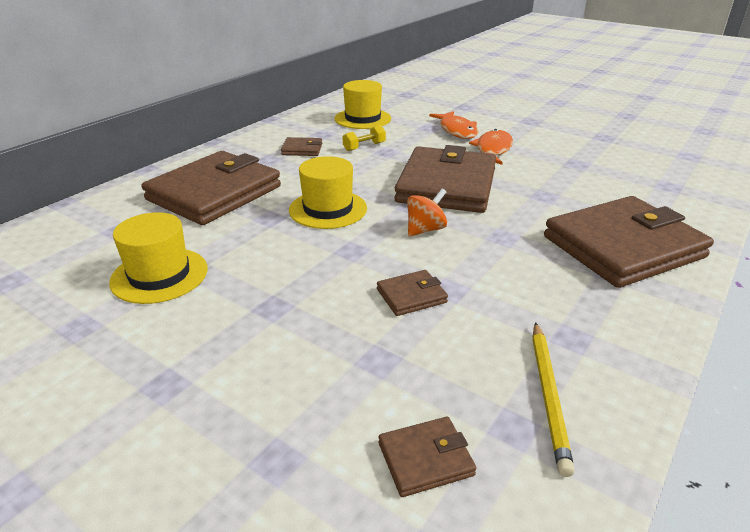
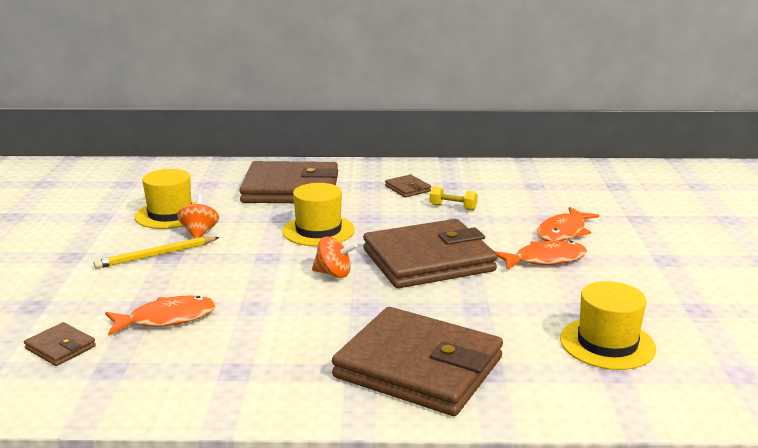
camera: 55 degrees right, 10 degrees down
(238, 270) = (199, 233): none -> orange spinning top
(362, 119) = (514, 188): yellow hat -> yellow hat (607, 343)
(411, 296) = (229, 296): brown wallet -> none
(426, 350) = (167, 319): none -> orange fish
(549, 395) = (153, 375): yellow pencil -> yellow pencil (156, 255)

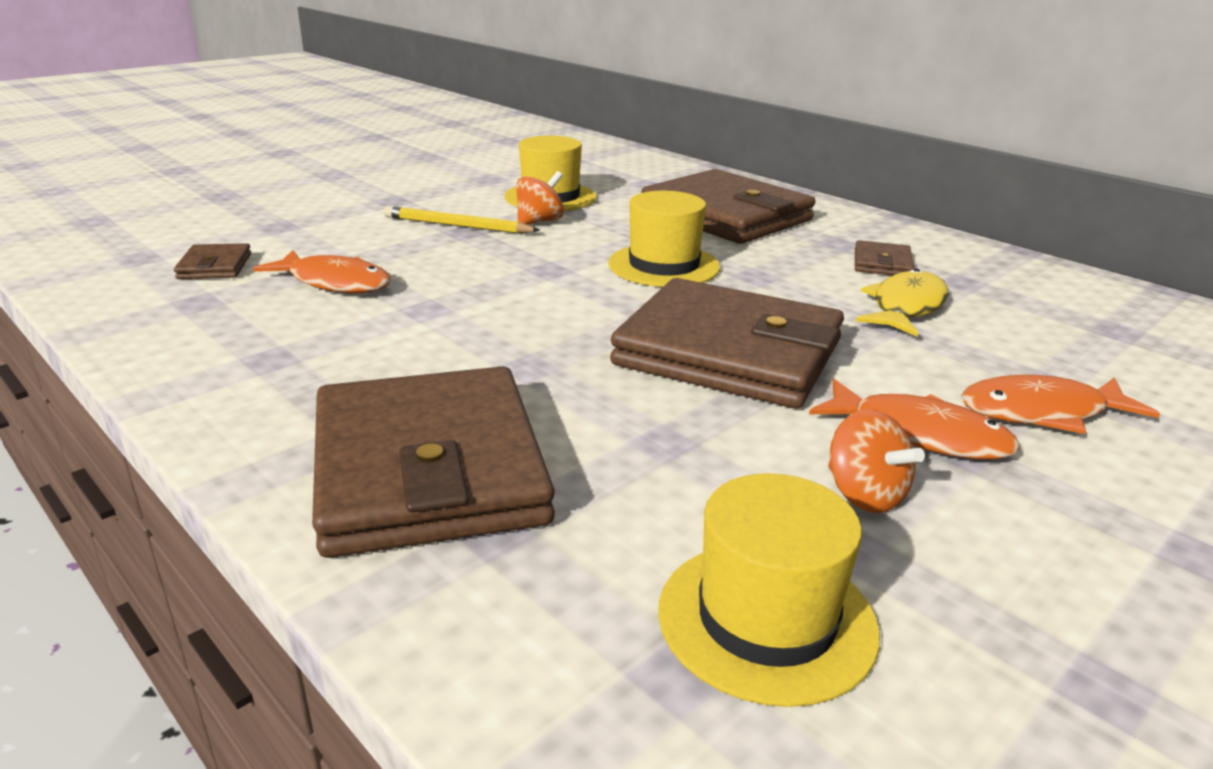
camera: 45 degrees right, 5 degrees up
(333, 274) = (579, 315): orange spinning top -> orange spinning top (864, 495)
(453, 207) = (905, 307): yellow dumbbell -> yellow fish

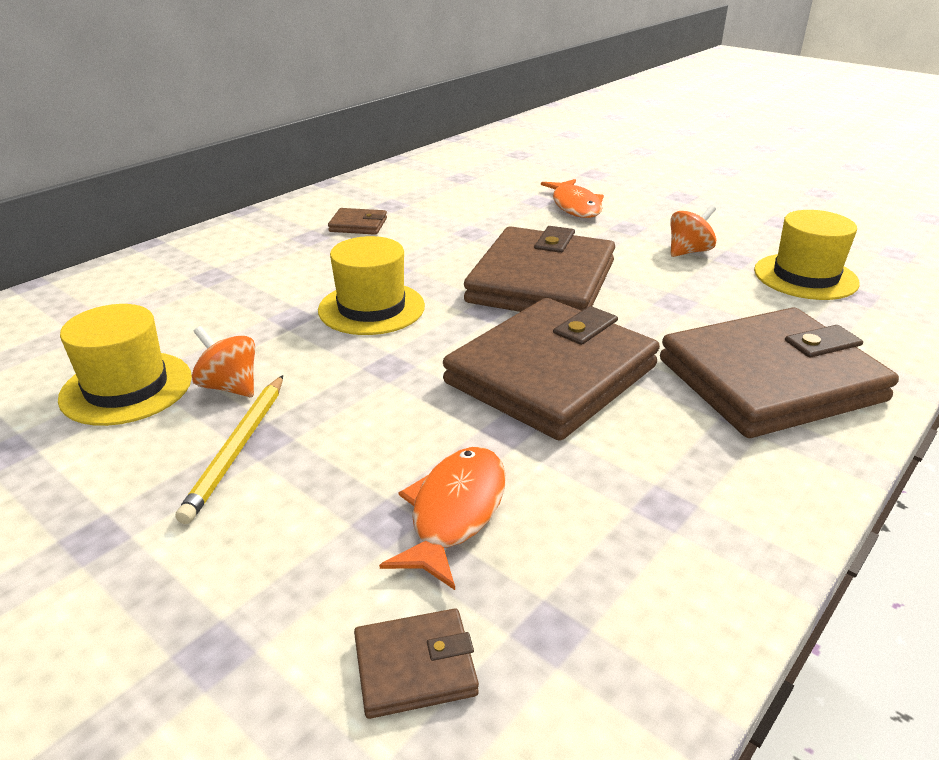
camera: 95 degrees left, 5 degrees up
(726, 215) = (227, 280): brown wallet -> brown wallet (551, 374)
(905, 307) = (442, 224): yellow fish -> none
(920, 434) = (618, 235): orange fish -> none

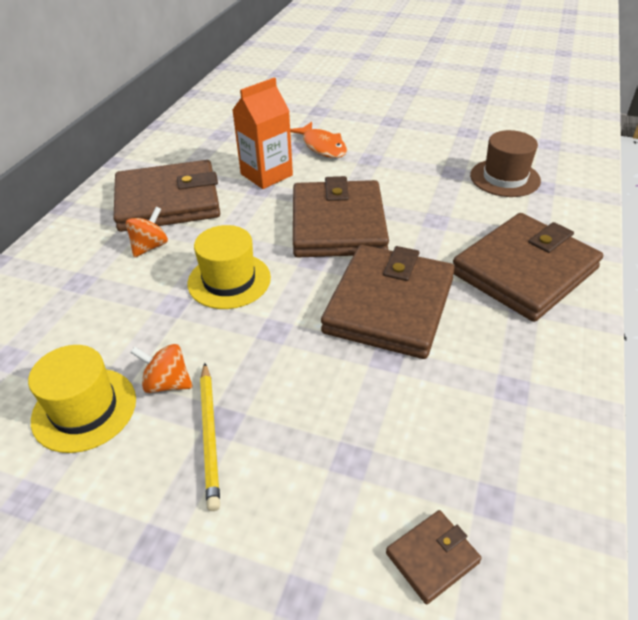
camera: 20 degrees left, 10 degrees up
(358, 225) = (168, 201): brown wallet -> brown wallet, size x2.41
(454, 512) = (390, 437): orange fish -> none
(488, 221) = (266, 175): none -> orange carton
(688, 251) = (422, 172): orange spinning top -> orange spinning top (150, 247)
(805, 277) = (505, 178): yellow hat -> brown hat

